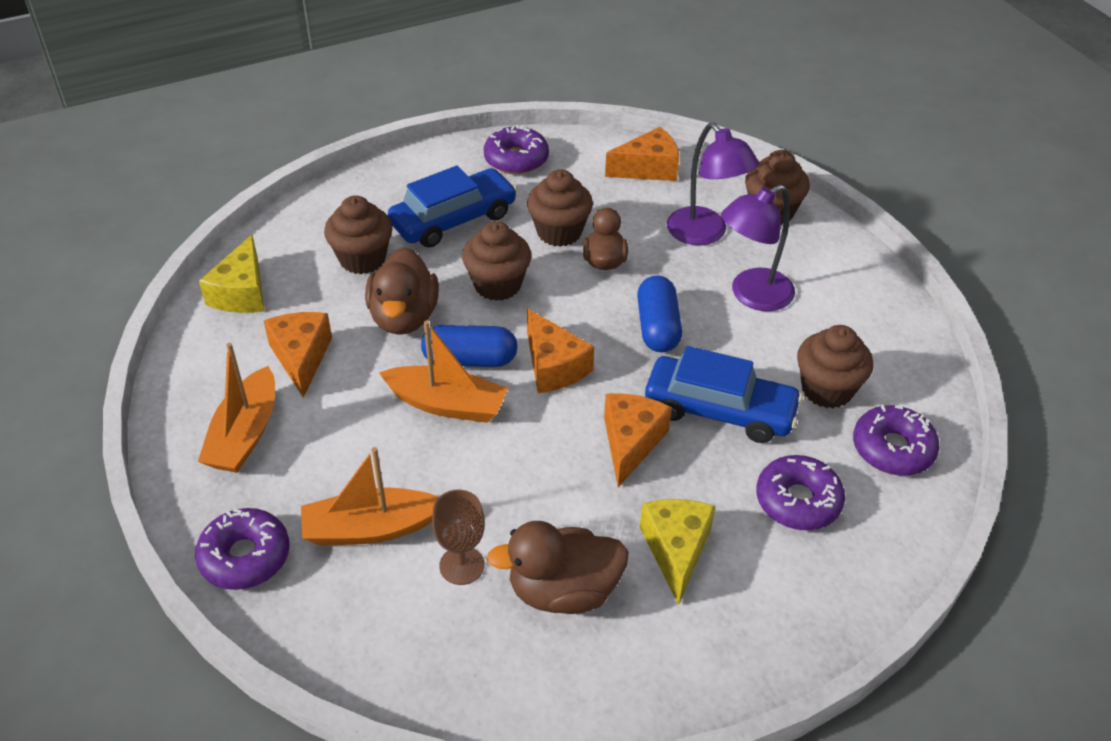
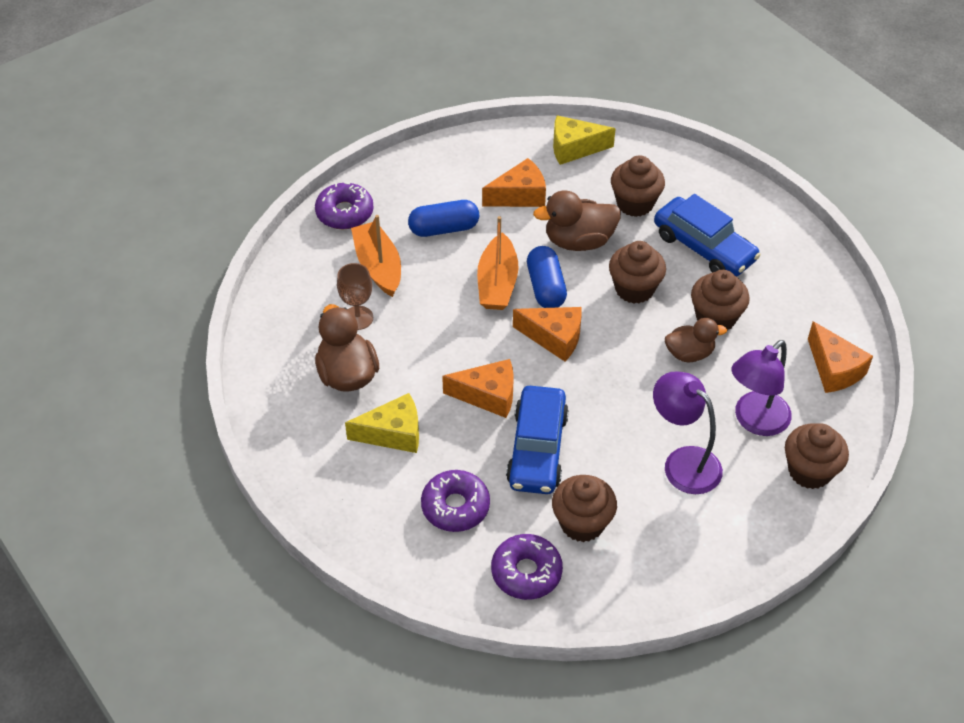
camera: 80 degrees right, 5 degrees up
(245, 434) = (442, 186): orange boat -> none
(516, 159) = (804, 273): purple donut -> none
(553, 366) = (554, 338): orange cheese -> orange cheese turned 120 degrees counterclockwise
(657, 327) = (619, 399): blue capsule -> blue capsule (444, 229)

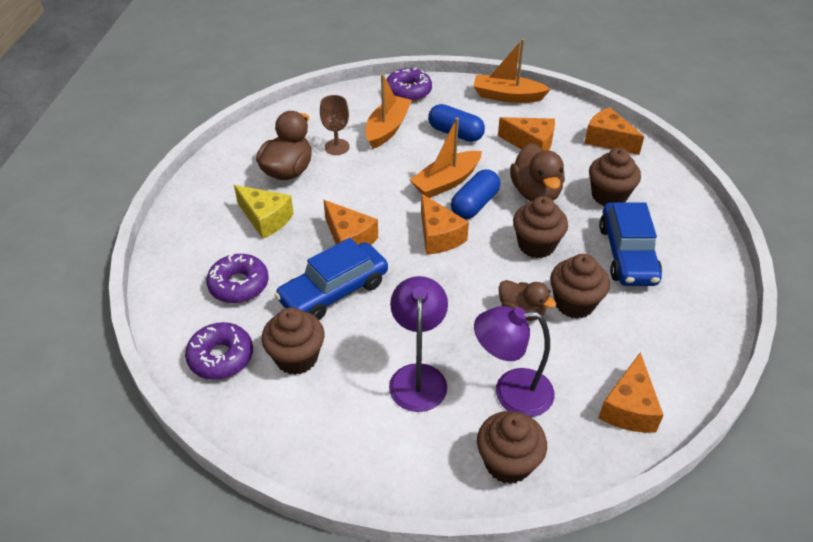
camera: 45 degrees right, 5 degrees down
(440, 158) = (507, 96): none -> orange boat
(574, 148) = (608, 140): yellow cheese -> orange cheese
(578, 241) = (535, 193): brown duck -> brown duck turned 135 degrees counterclockwise

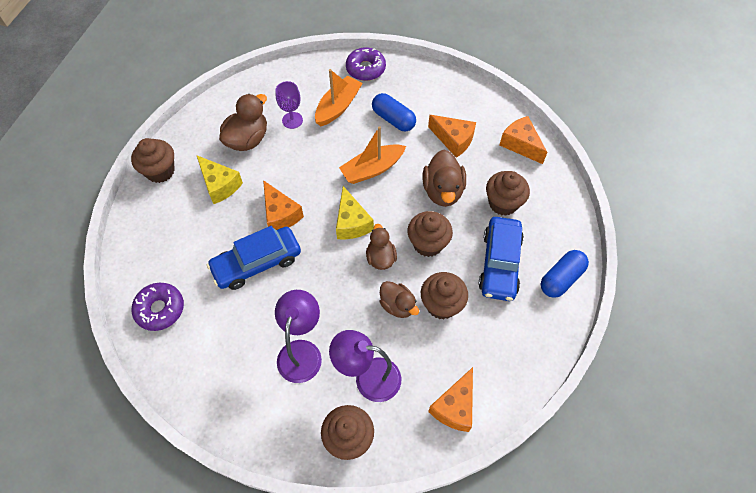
camera: 10 degrees right, 15 degrees up
(239, 285) = (186, 245): purple donut -> none
(296, 357) = (215, 319): brown cupcake -> brown cupcake (160, 171)
(337, 147) = (292, 120): brown goblet -> purple goblet
(438, 236) = (351, 222): orange cheese -> yellow cheese
(474, 204) = (389, 195): blue capsule -> blue capsule (561, 278)
(485, 266) = (380, 258): none -> brown duck
(507, 96) = (448, 85): orange boat -> none

